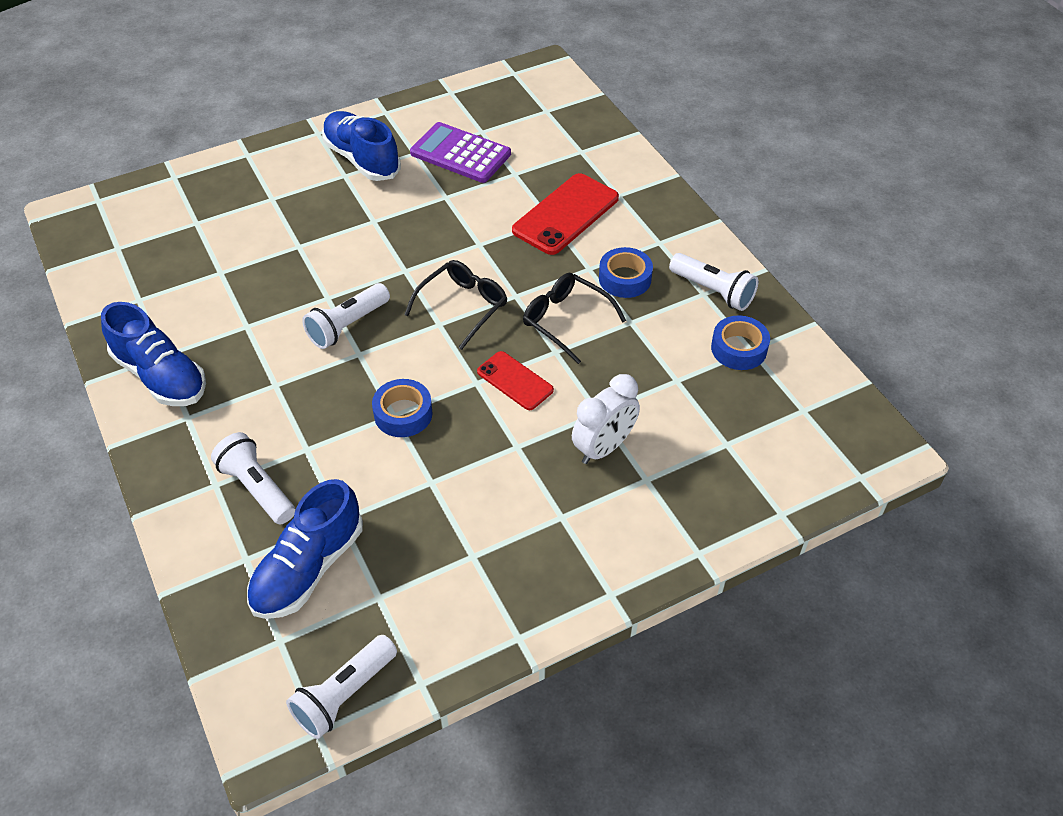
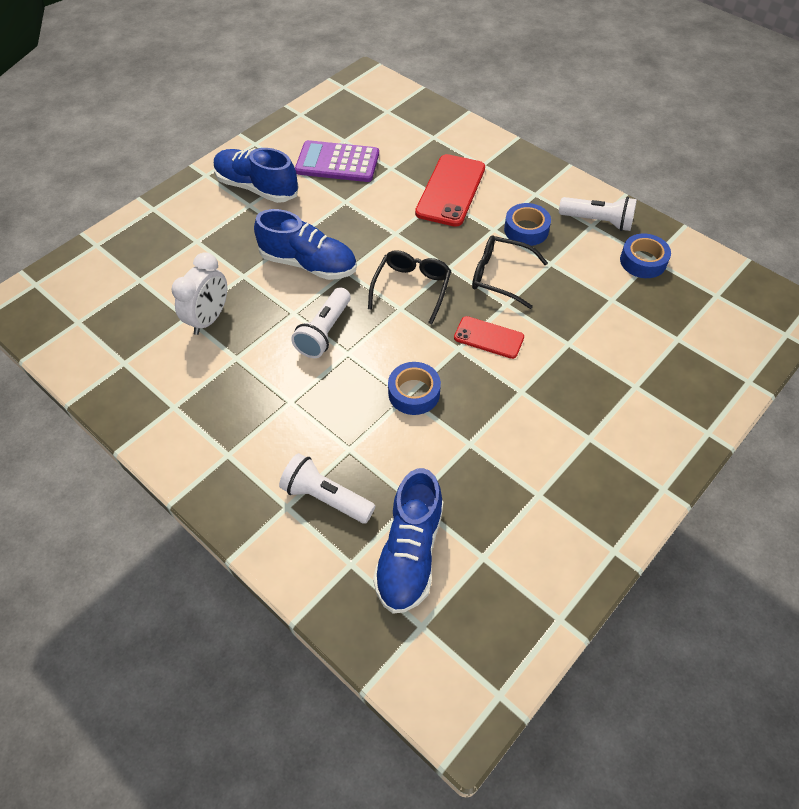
camera: 20 degrees left, 5 degrees up
(161, 376) = (183, 425): blue shoe -> blue shoe (308, 264)
(344, 695) = (503, 653): white flashlight -> none
(604, 448) = (589, 371): white clock -> white clock (209, 319)

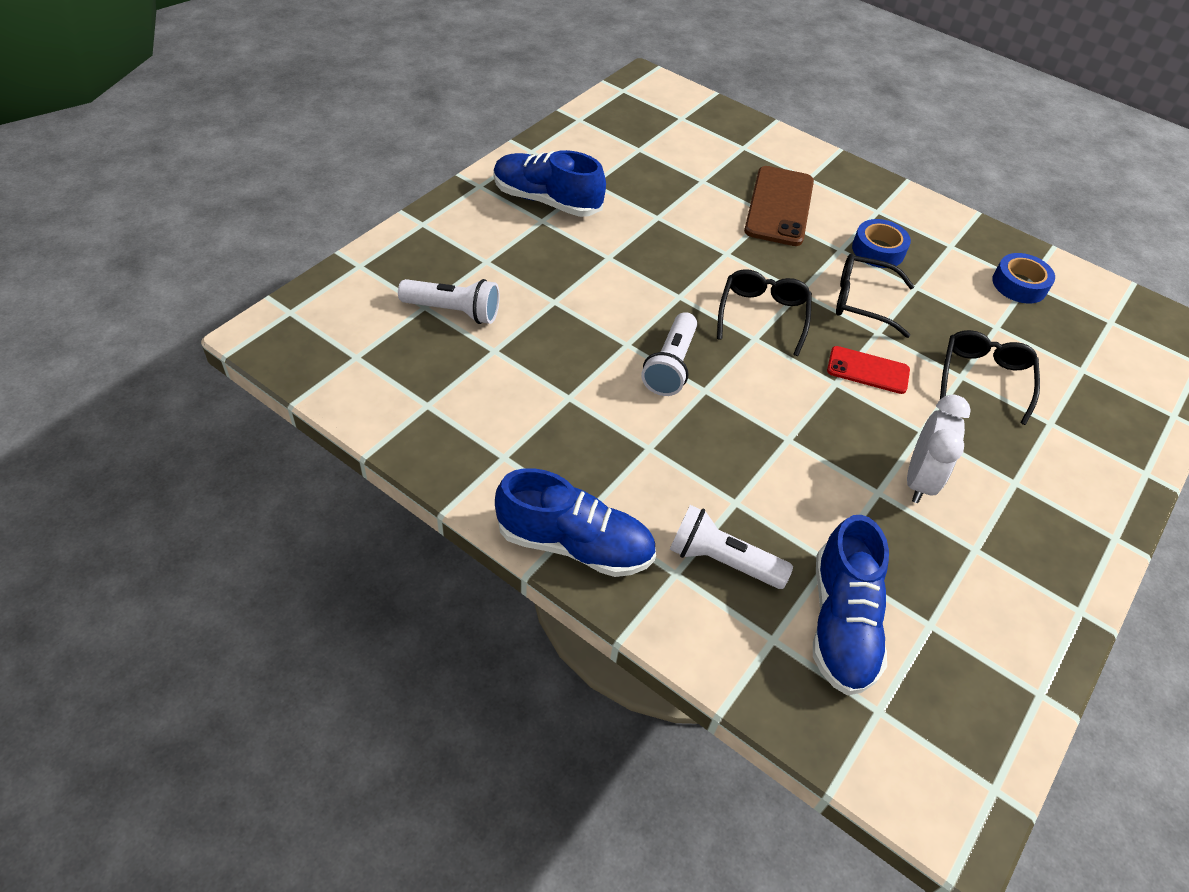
camera: 10 degrees left, 5 degrees down
(209, 319) = (524, 352): white clock -> white clock (919, 480)
(308, 264) = (631, 288): blue shoe -> blue shoe (575, 544)
(337, 162) = (637, 174): purple calculator -> none
(414, 393) = (797, 435): blue tape -> none
(450, 190) = (779, 206): red phone -> brown phone
(587, 345) = (984, 378): none -> black glasses
(598, 221) = (956, 241): white flashlight -> white flashlight (453, 311)

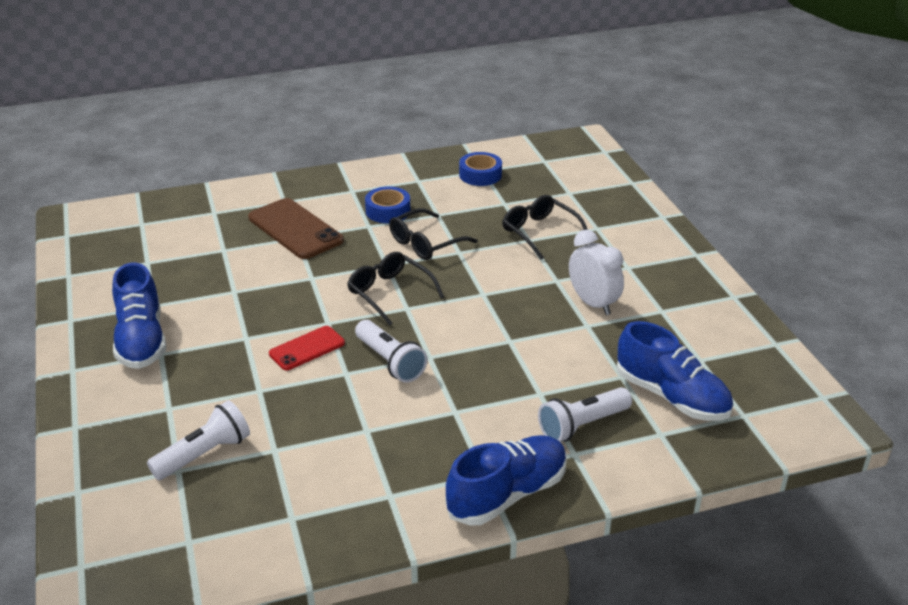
camera: 50 degrees left, 15 degrees down
(546, 201) = (141, 340): blue shoe -> blue shoe turned 75 degrees counterclockwise
(868, 370) = (486, 274): red phone -> red phone (307, 348)

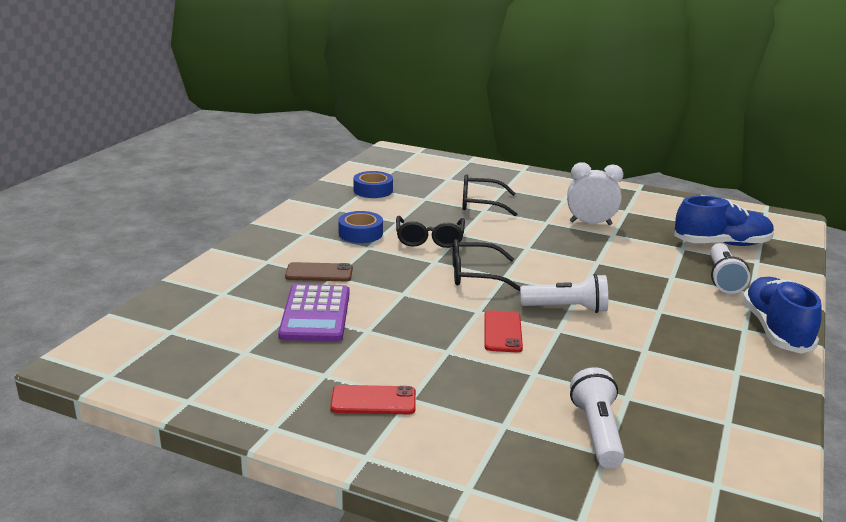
camera: 50 degrees left, 10 degrees down
(141, 340) = (373, 400): blue shoe -> red phone
(231, 260) = (315, 314): none -> purple calculator
(295, 229) = (319, 273): brown phone -> brown phone, size x0.59

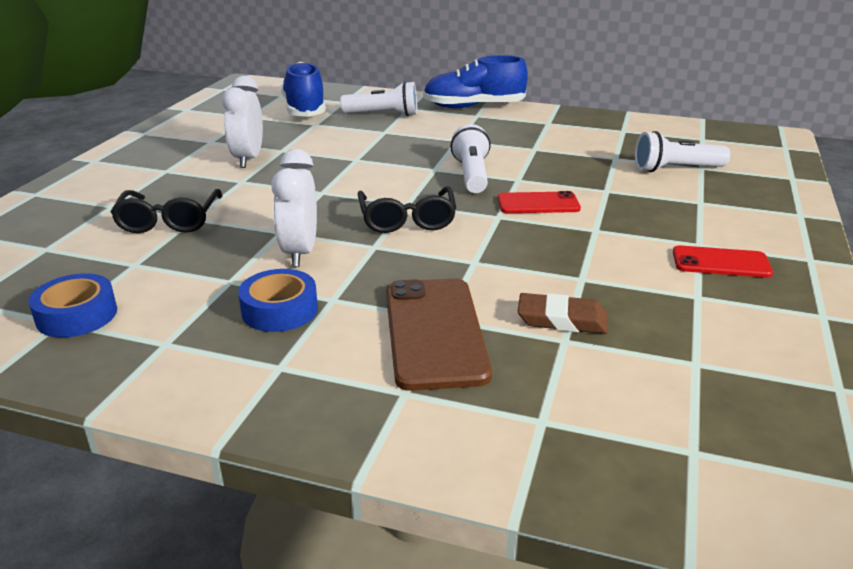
camera: 95 degrees left, 5 degrees up
(315, 314) = (562, 319): purple calculator -> brown eraser
(319, 273) = (434, 332): brown phone -> brown phone, size x1.69
(373, 400) = (721, 263): red phone -> red phone turned 75 degrees counterclockwise
(429, 239) = (300, 252): black glasses -> white clock

